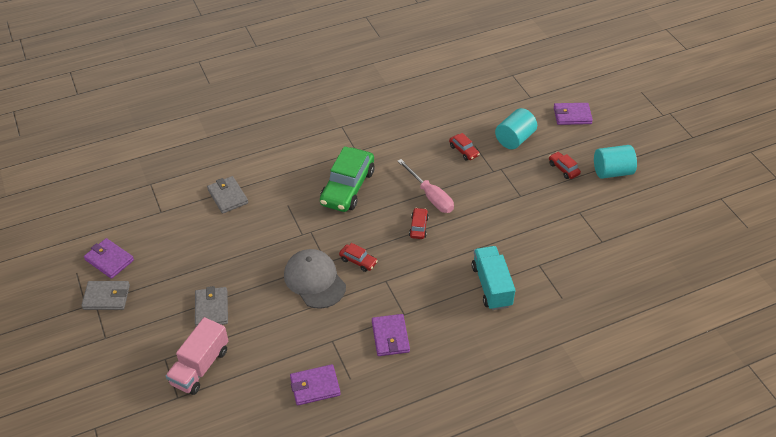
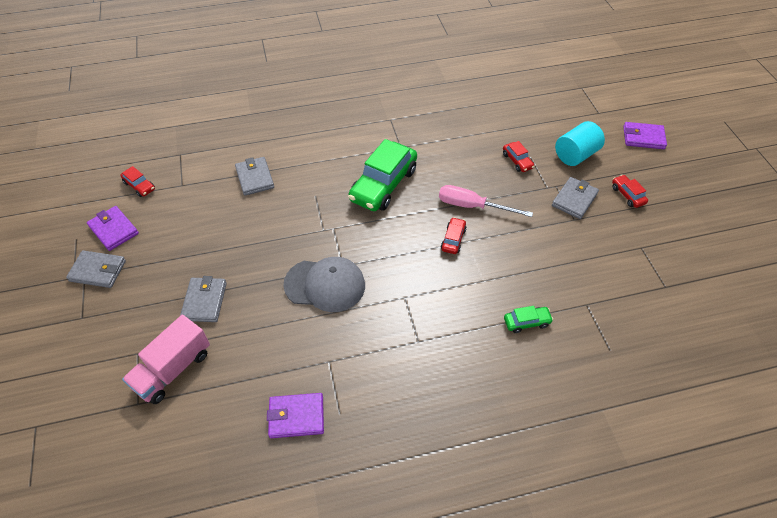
camera: 10 degrees right, 5 degrees up
(314, 280) = (325, 285): grey cap -> grey cap turned 120 degrees clockwise
(358, 261) = (378, 269): red car -> red car (139, 186)
(390, 337) = (397, 367): purple wallet -> none
(430, 196) = (472, 206): pink screwdriver -> pink screwdriver turned 135 degrees clockwise
(491, 286) = (526, 322): turquoise truck -> green car
(518, 179) = (574, 200): none -> grey wallet
(612, 172) = (684, 205): turquoise cylinder -> none

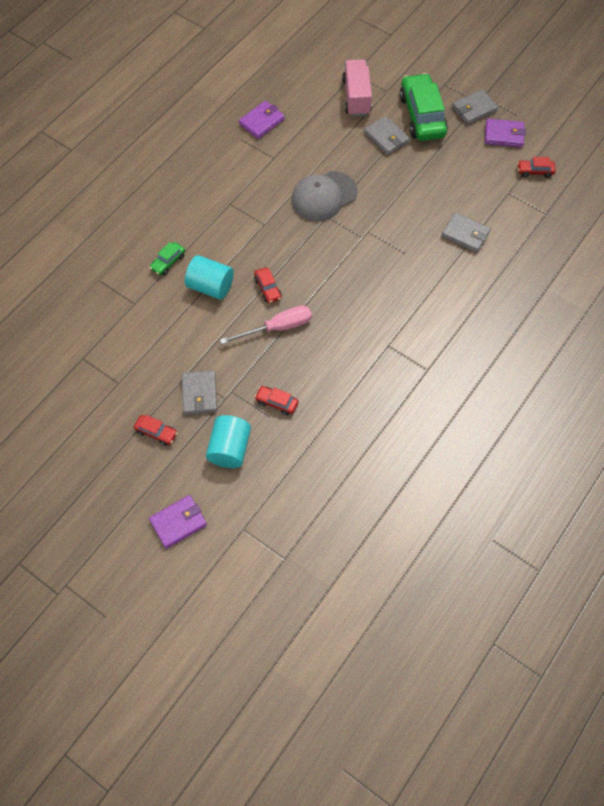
camera: 140 degrees right, 10 degrees up
(383, 185) = (364, 298): green car -> green car (422, 116)
(502, 273) = (210, 286): none -> turquoise cylinder

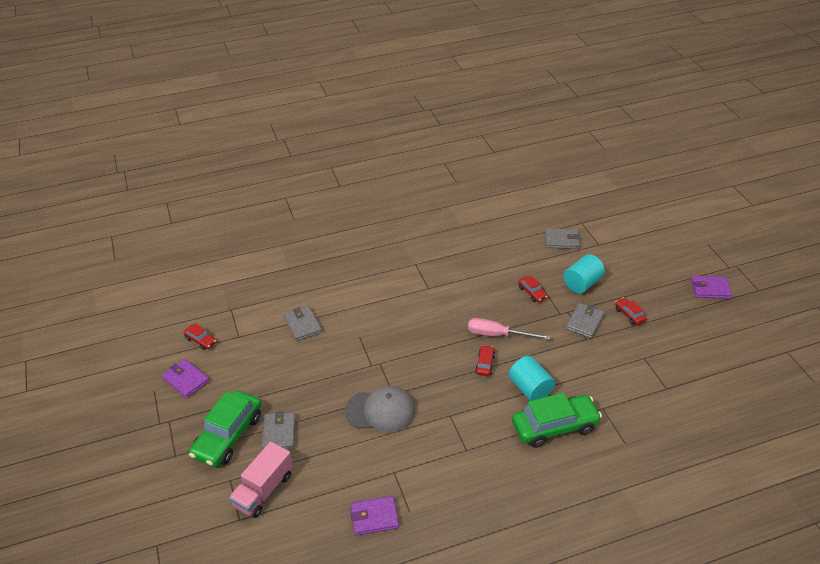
camera: 145 degrees left, 20 degrees down
(168, 262) = (554, 426): green car -> green car, size x2.19
(178, 522) = (639, 264): purple wallet -> purple wallet (710, 289)
(474, 109) = (180, 416): grey wallet -> grey wallet (561, 240)

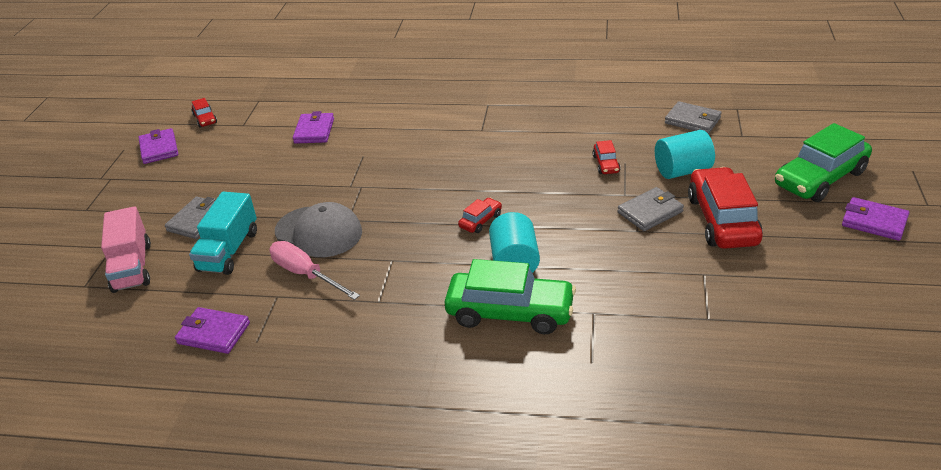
camera: 30 degrees right, 5 degrees down
(228, 436) = (148, 207): green car -> green car (820, 178)
(263, 490) = (132, 267): pink truck -> pink truck turned 75 degrees counterclockwise
(303, 325) = (314, 131): grey wallet -> purple wallet
(327, 450) = (228, 251): none -> turquoise truck
(497, 335) = (523, 195): pink screwdriver -> pink screwdriver (306, 274)
(629, 315) = (722, 220): red car -> red car, size x2.19

